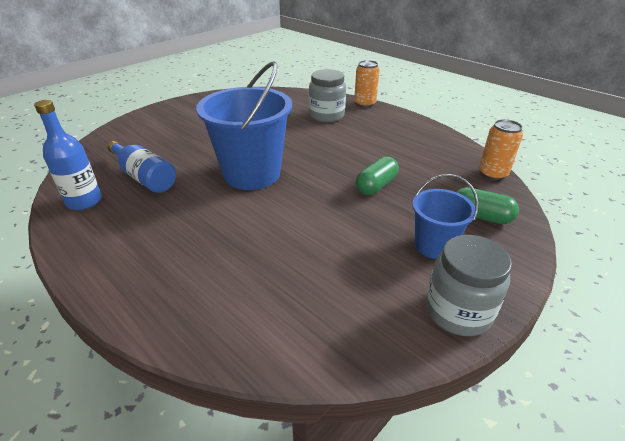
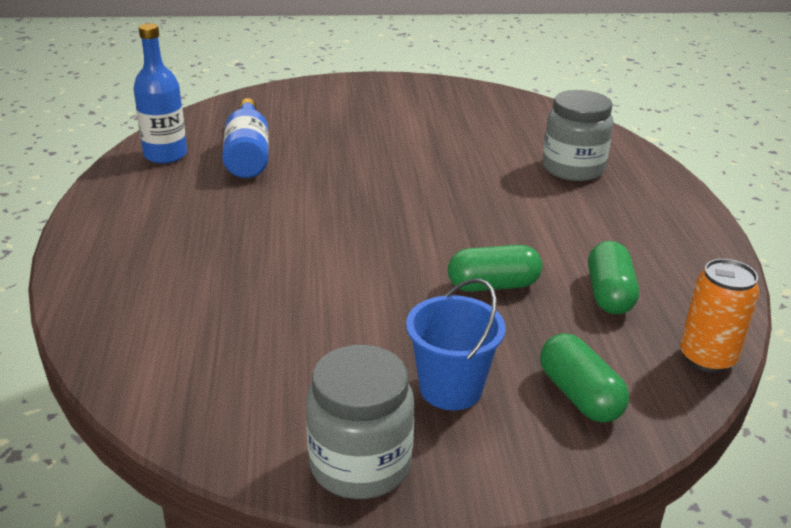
camera: 40 degrees right, 5 degrees down
(252, 174) = (361, 200): blue bucket -> none
(365, 104) = (664, 174): orange can -> none
(423, 165) = (609, 294): none -> green capsule

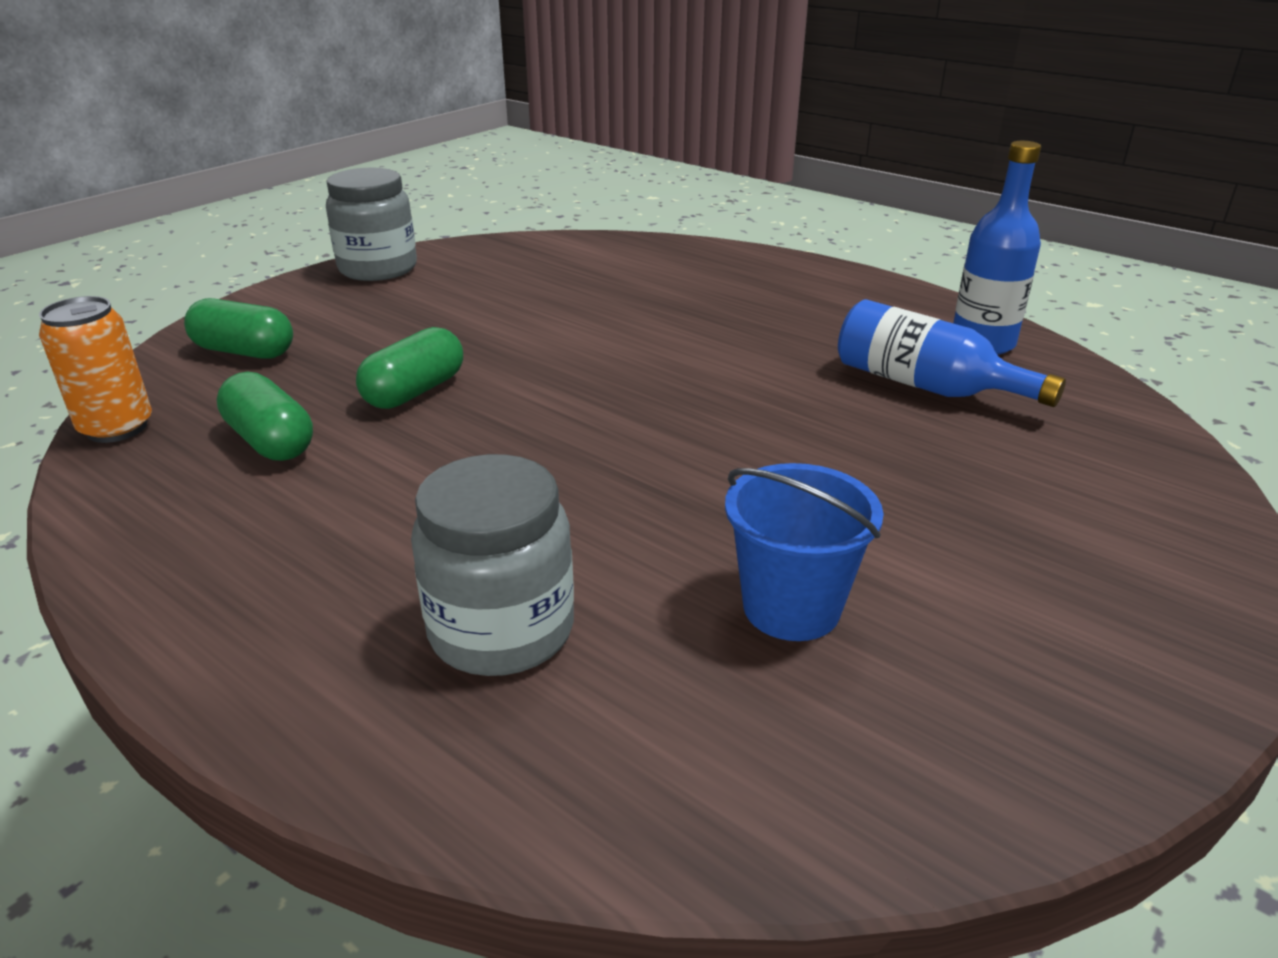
camera: 135 degrees right, 0 degrees up
(451, 388) = (362, 315): blue bucket -> blue bucket (791, 607)

